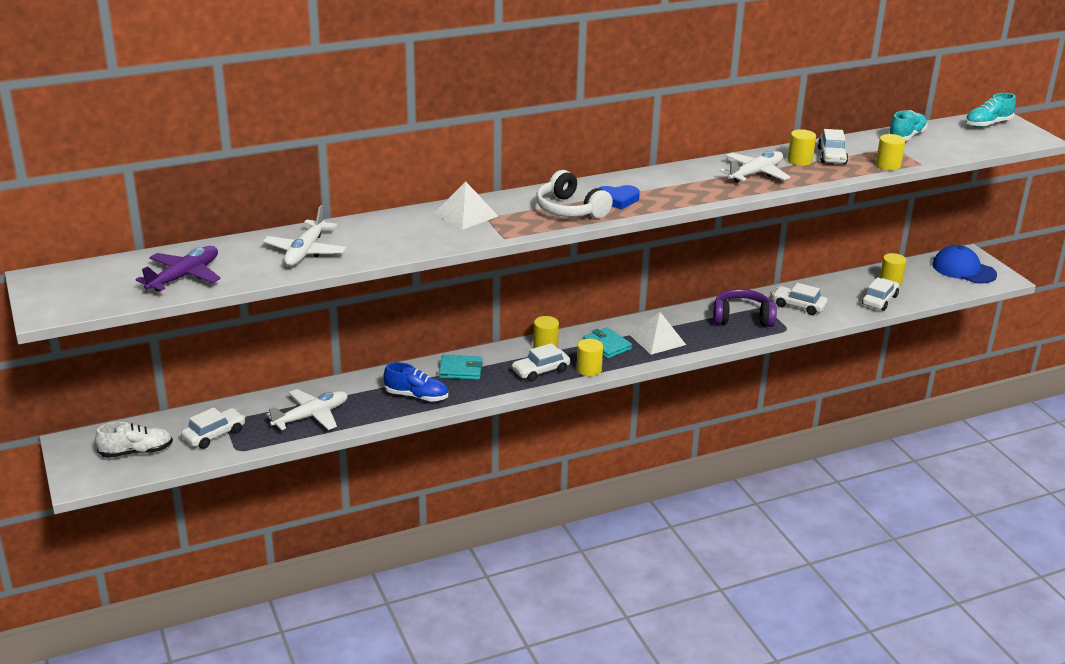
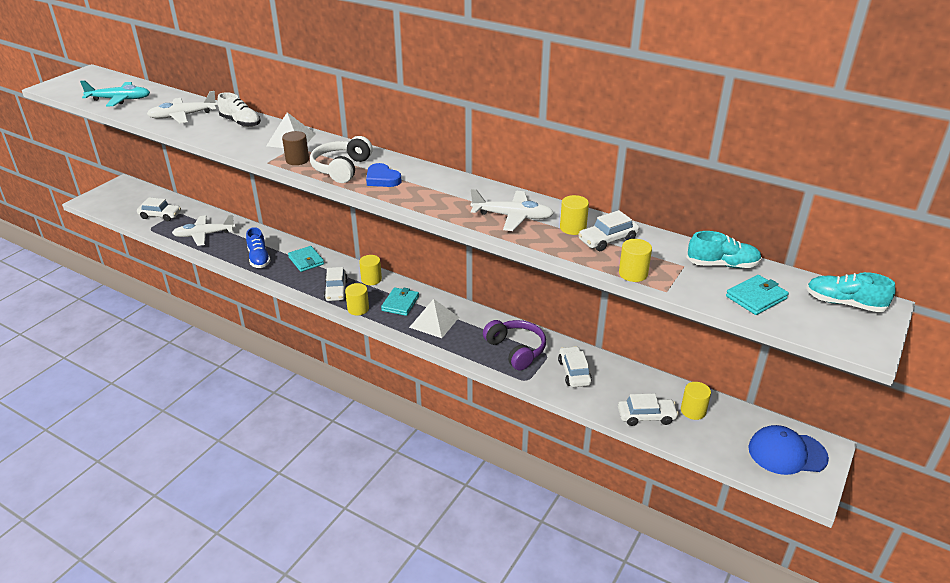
camera: 55 degrees right, 5 degrees up
(136, 452) = (126, 202): white shoe -> white shoe (241, 122)
(184, 276) = (119, 99): purple plane -> turquoise plane
(311, 416) = (204, 235): white plane -> white plane turned 150 degrees clockwise
(520, 223) = (297, 160): none -> brown cylinder
(541, 371) = (336, 290): white car -> white car turned 120 degrees counterclockwise
(956, 143) = (756, 297): none -> turquoise wallet
(963, 269) = (787, 453): blue cap -> blue cap turned 90 degrees counterclockwise

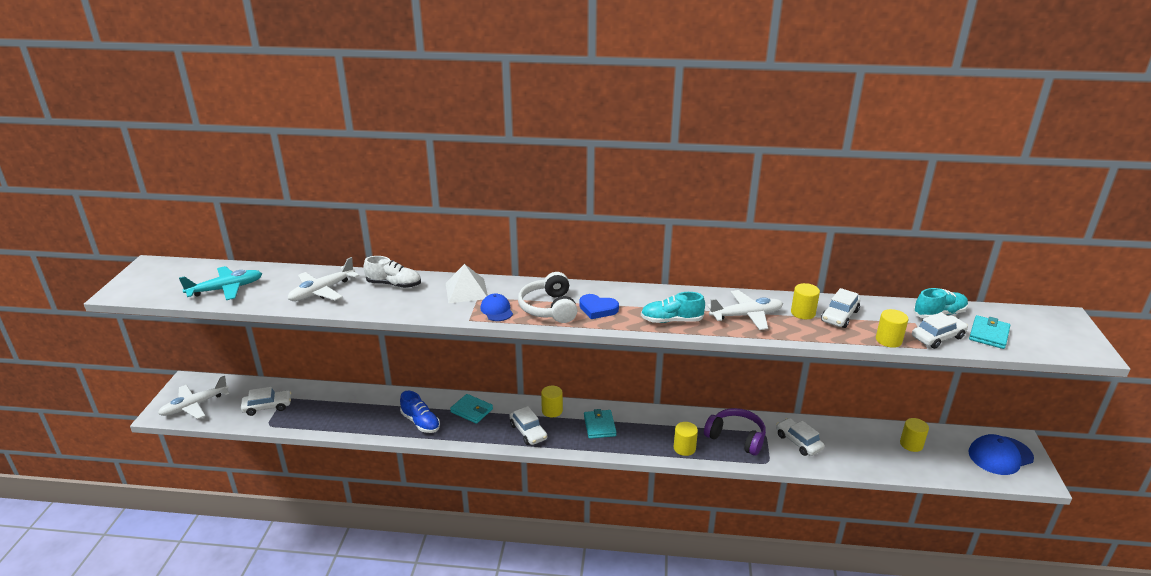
camera: 25 degrees left, 5 degrees down
(204, 235) = (338, 414): white plane -> white plane (194, 405)
(297, 160) = (496, 310): brown cylinder -> blue cap
(358, 309) = (565, 444): yellow cylinder -> yellow cylinder (684, 448)
(434, 322) = (645, 434): white pyramid -> none
(646, 416) = (883, 461): white car -> white car (937, 337)
(844, 303) = (1045, 322): turquoise shoe -> turquoise shoe (671, 320)

